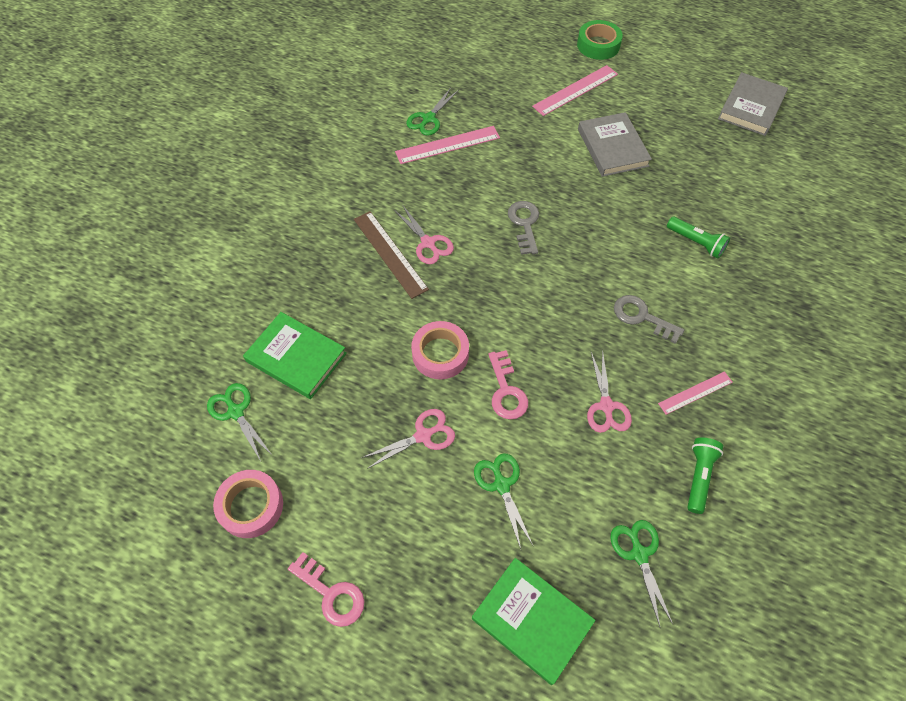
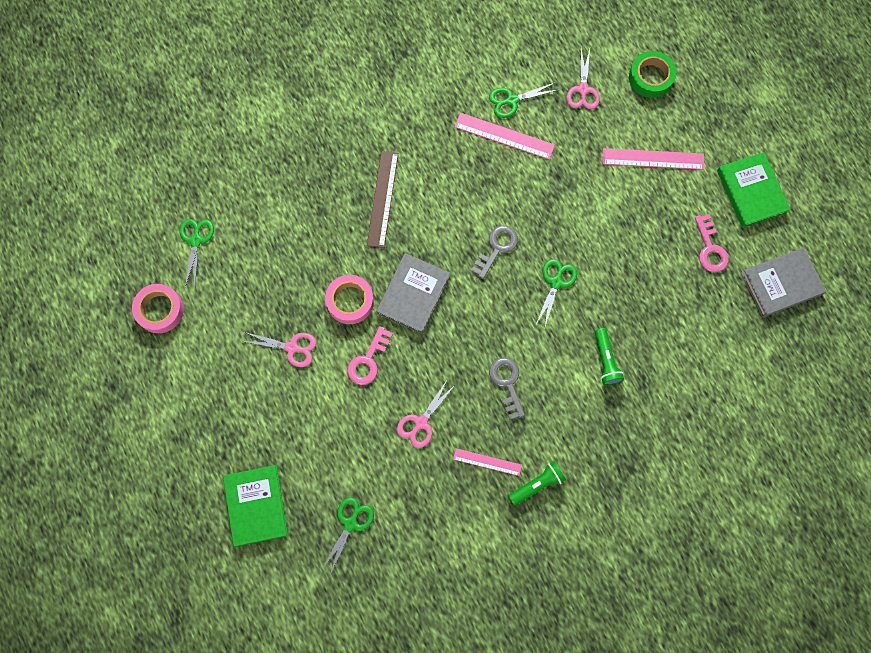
camera: 40 degrees right, 15 degrees up
(296, 357) = (259, 231): green book -> green book (751, 191)
(331, 594) = (163, 399): pink key -> pink key (710, 248)
(428, 243) = (415, 210): pink scissors -> pink scissors (583, 90)
(501, 485) = (310, 417): green scissors -> green scissors (556, 282)
(598, 45) = (718, 128): green tape -> green tape (650, 77)
(612, 147) = (627, 234): grey book -> grey book (413, 294)
(699, 476) = (432, 513): green flashlight -> green flashlight (537, 484)

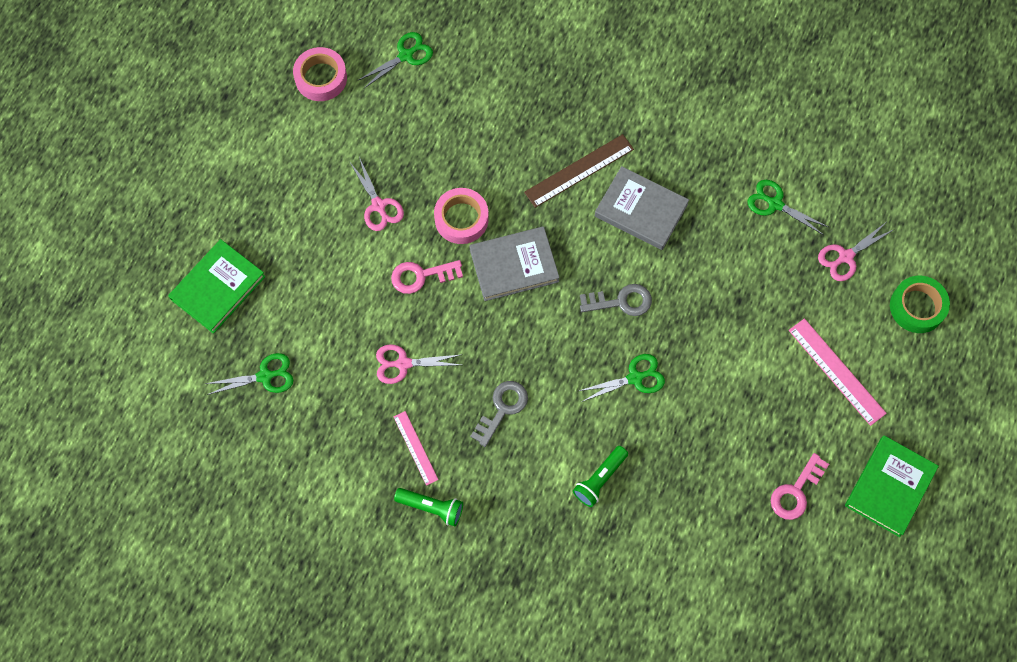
camera: 50 degrees right, 5 degrees down
(504, 136) = (734, 224): pink ruler -> none
(781, 284) = (821, 586): grey book -> grey book (641, 210)

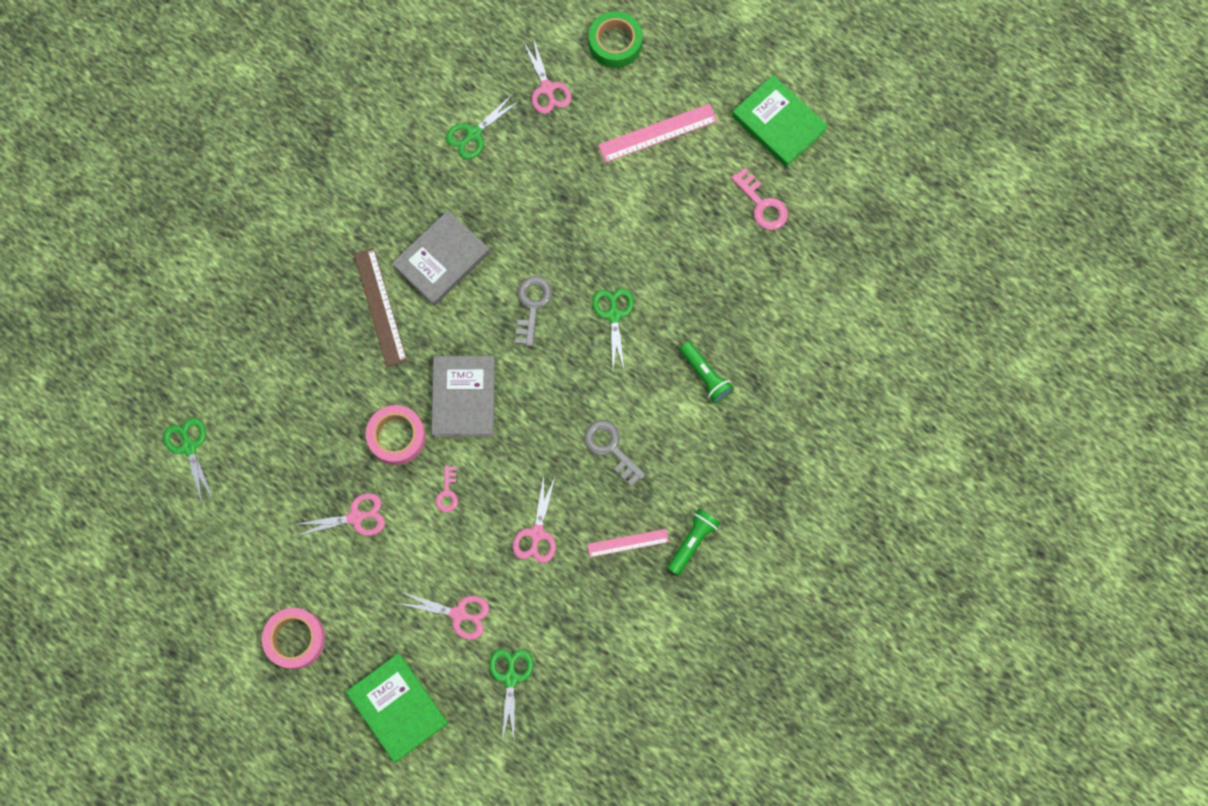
camera: 75 degrees left, 5 degrees up
(312, 316) = (458, 614): none -> pink scissors
(321, 78) = (185, 543): pink tape -> pink tape (295, 639)
(421, 276) = (447, 493): pink key -> pink key, size x0.62

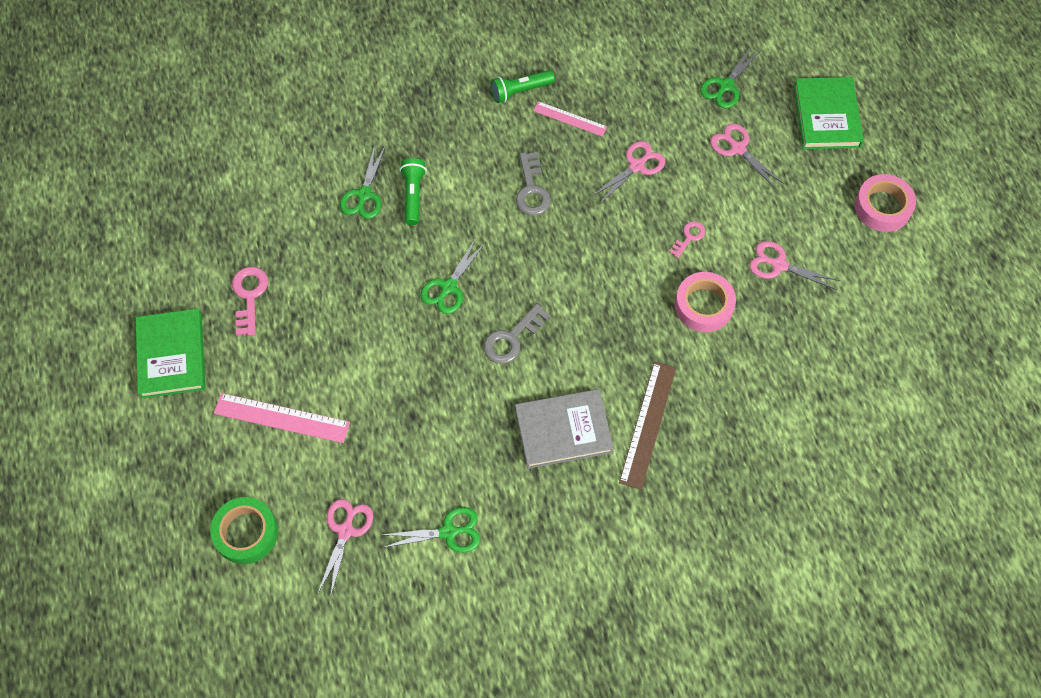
camera: 145 degrees left, 10 degrees down
(189, 447) = (896, 410): green scissors -> green scissors (364, 195)
(463, 398) = (625, 301): grey book -> none

